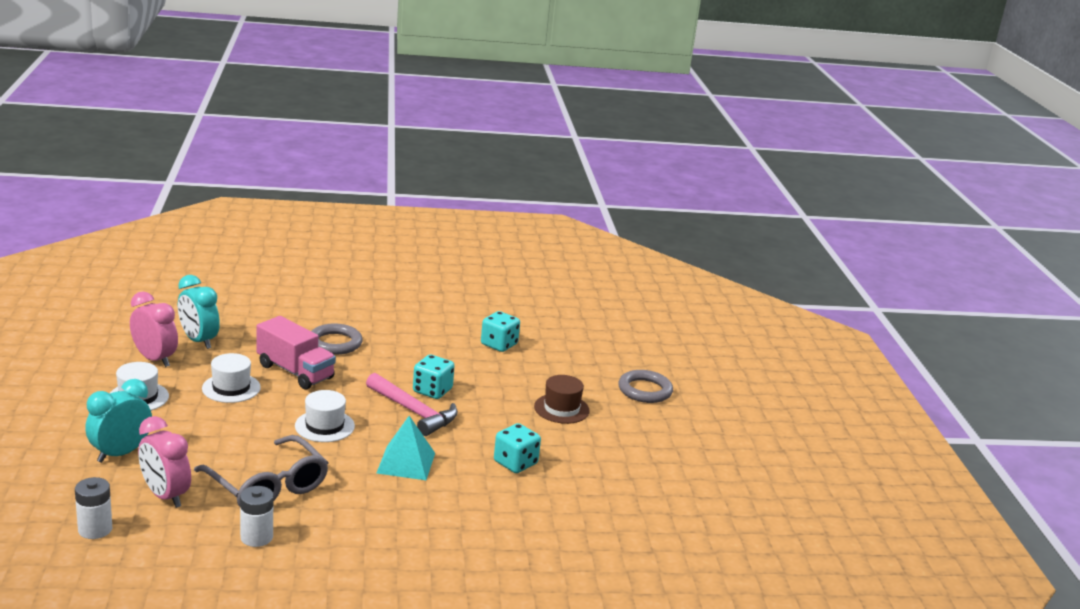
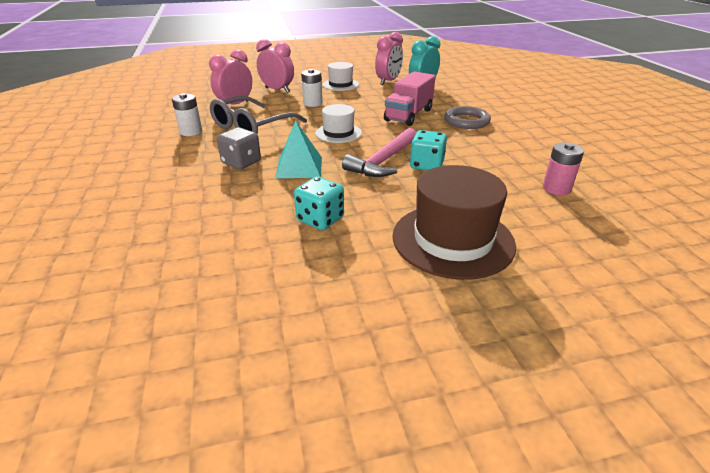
camera: 85 degrees right, 10 degrees up
(95, 529) = (200, 96): white battery -> white battery (312, 103)
(120, 453) = (277, 90): turquoise clock -> pink clock
(231, 388) = (370, 102): white hat -> none
(377, 499) = (241, 162): none -> grey dice
(499, 344) = (556, 188): turquoise dice -> pink battery
(561, 409) = (452, 240): brown hat -> brown hat, size x1.76
(644, 390) = (568, 311): grey ring -> none

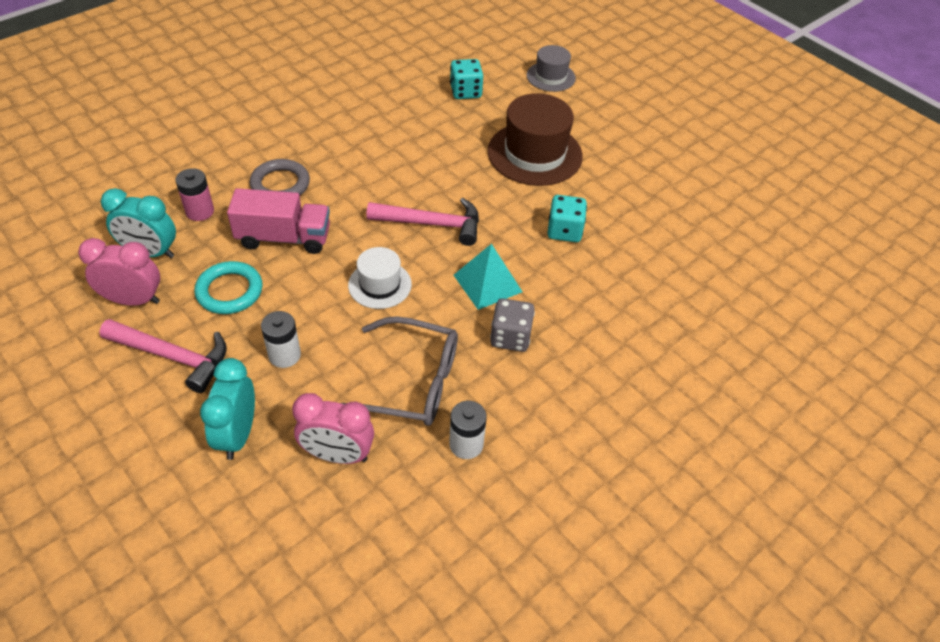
camera: 120 degrees left, 15 degrees up
(277, 90) = (237, 434): pink clock -> turquoise clock
(340, 84) = (173, 357): white hat -> pink hammer
(374, 98) = (229, 291): none -> turquoise ring
(426, 165) = (420, 192): turquoise dice -> turquoise dice (465, 92)
(556, 188) = (415, 111): pink battery -> pink battery (200, 211)
(640, 315) = (551, 77): none -> grey hat

